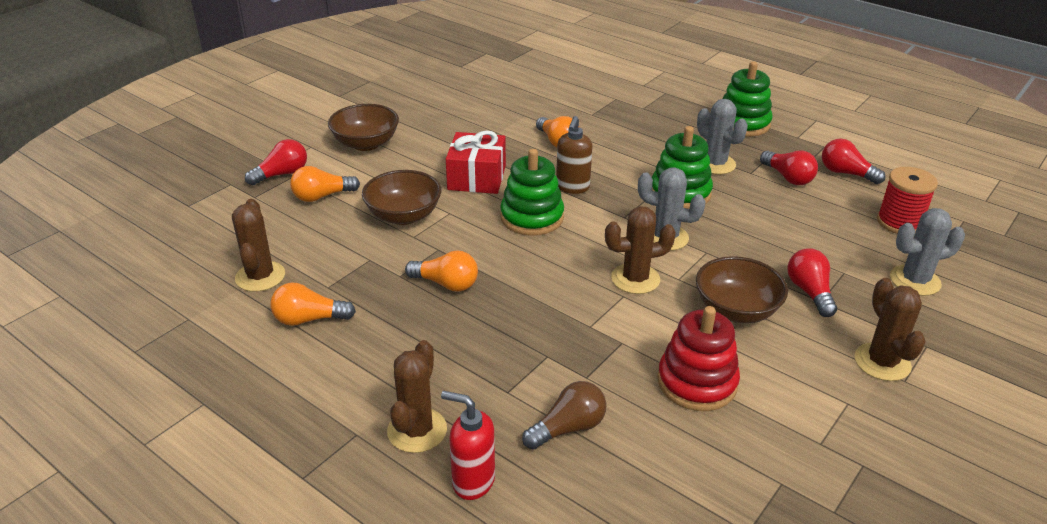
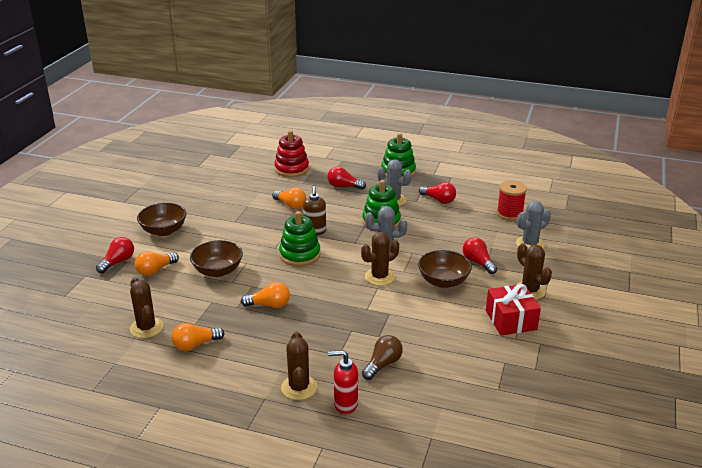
camera: 20 degrees left, 5 degrees down
(477, 178) = (251, 238): red gift -> red gift (511, 320)
(697, 382) = (440, 324): red stacking toy -> red stacking toy (291, 169)
(846, 173) = (470, 191): red light bulb -> red light bulb (344, 186)

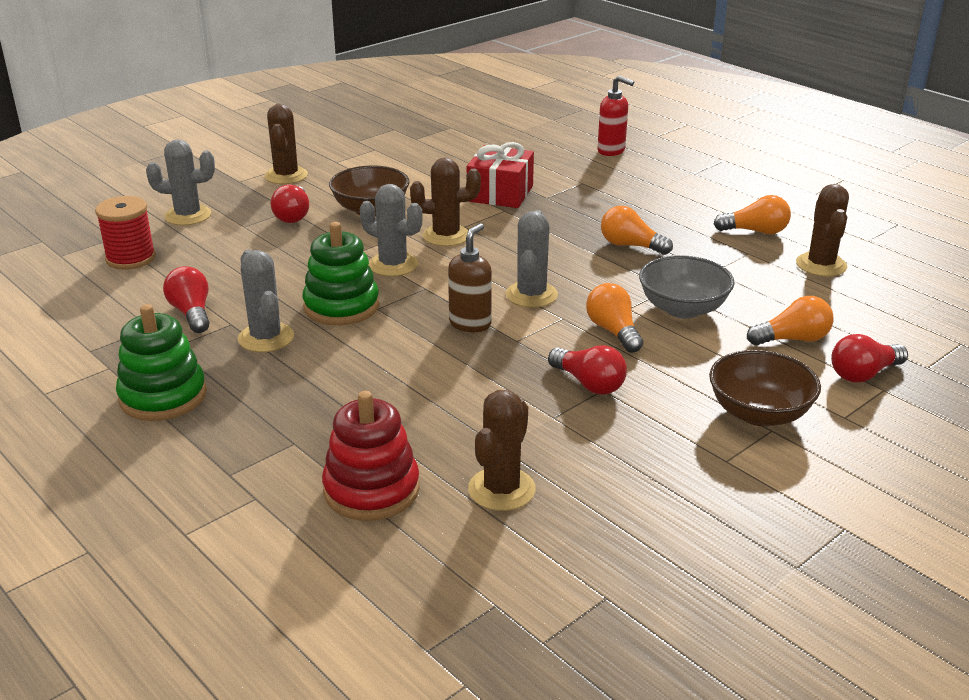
camera: 150 degrees left, 0 degrees up
(218, 271) = (683, 309): brown bowl -> grey bowl
(290, 205) = (464, 389): orange light bulb -> orange light bulb (613, 331)
(299, 387) = (650, 171): brown cactus -> brown cactus (501, 489)
(300, 255) = (531, 295): green stacking toy -> grey cactus
(344, 186) = (315, 398): red light bulb -> red light bulb (589, 383)
(382, 364) = (542, 165): brown light bulb -> none
(511, 320) = (354, 161): red gift -> red gift (500, 193)

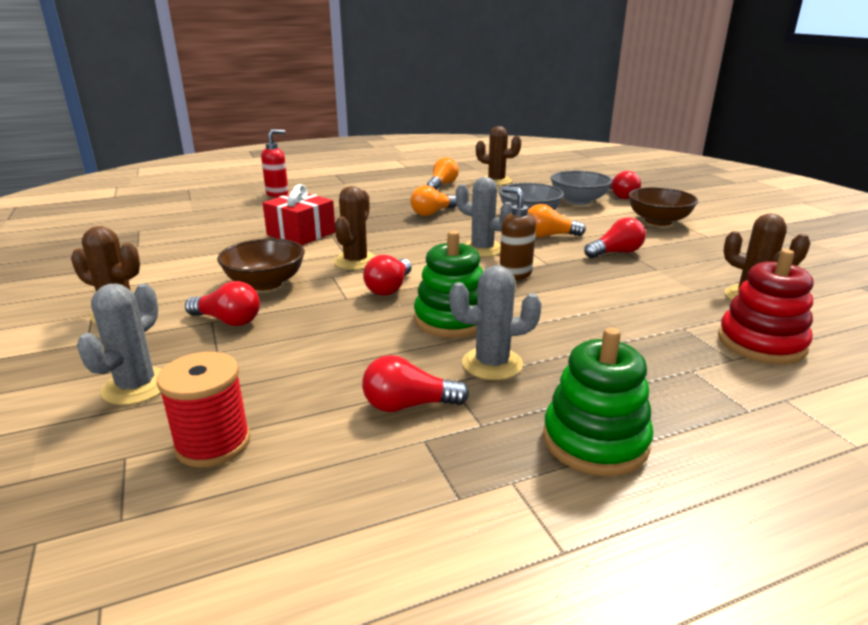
camera: 70 degrees left, 5 degrees down
(393, 265) = (389, 288): grey cactus -> red light bulb
(792, 339) = (578, 201): orange light bulb -> grey bowl

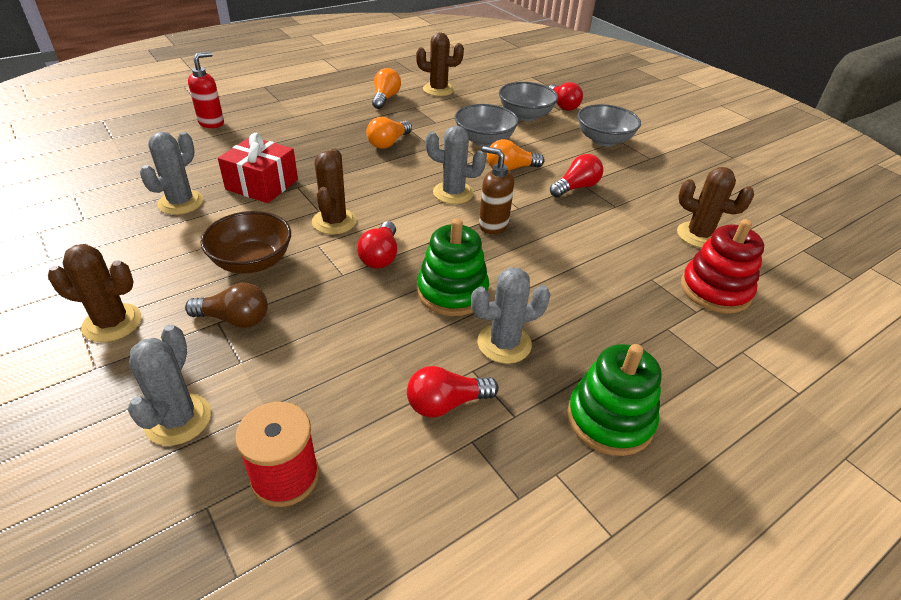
camera: 15 degrees left, 15 degrees up
(224, 241) = (181, 202): none -> grey cactus
(228, 320) = (234, 319): red light bulb -> brown light bulb
(658, 221) = (604, 140): brown bowl -> grey bowl

